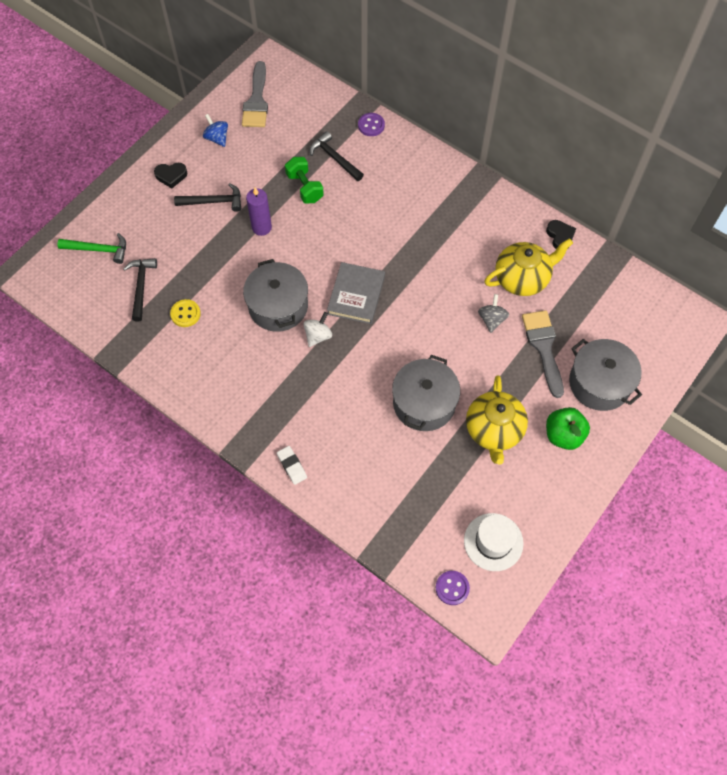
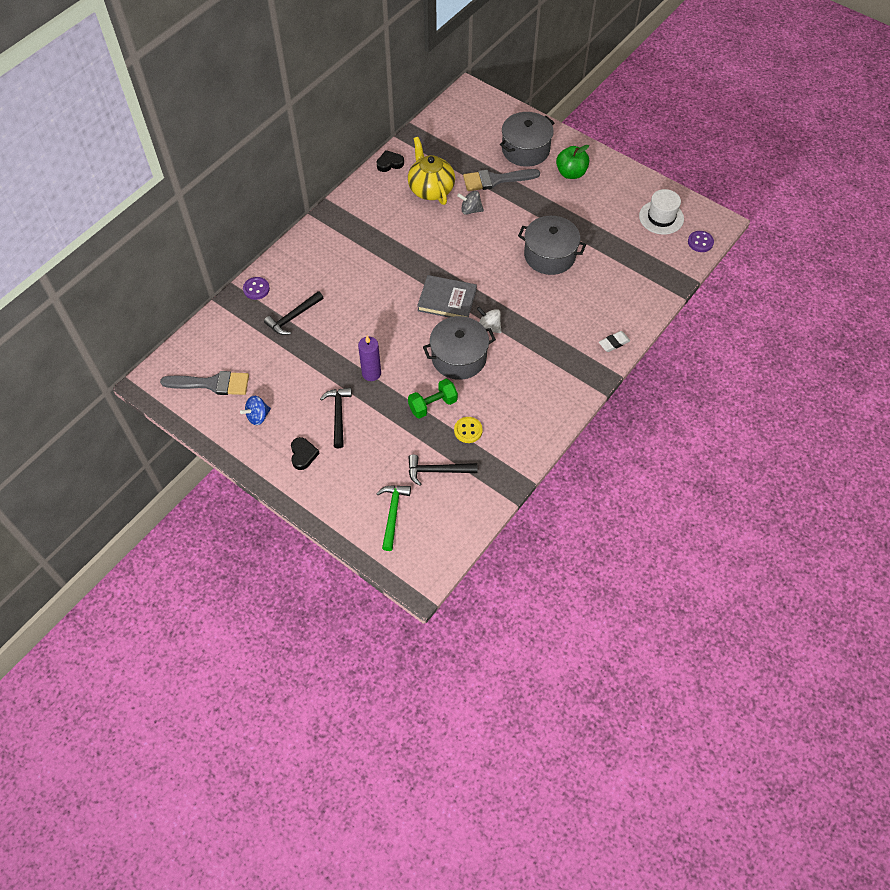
camera: 90 degrees left, 5 degrees down
(304, 187) = (326, 340): green dumbbell -> green dumbbell (433, 405)
(494, 430) = (570, 213): yellow teapot -> none

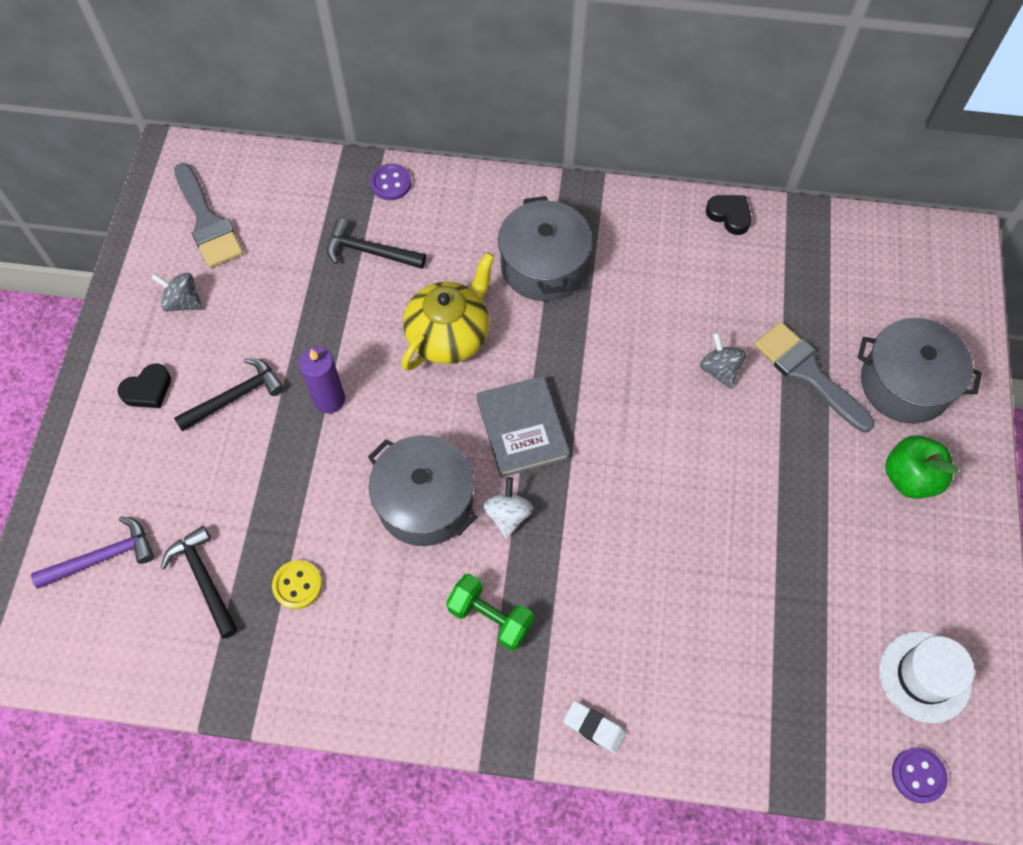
camera: 60 degrees right, 5 degrees up
(258, 416) = (183, 302): blue spinning top -> grey spinning top
(392, 514) = (102, 557): green hammer -> purple hammer
(431, 189) = (720, 294): yellow teapot -> yellow teapot (449, 335)
(433, 405) = (318, 511): green dumbbell -> green dumbbell (490, 617)
(549, 255) = (710, 532): grey pot -> grey pot (543, 265)

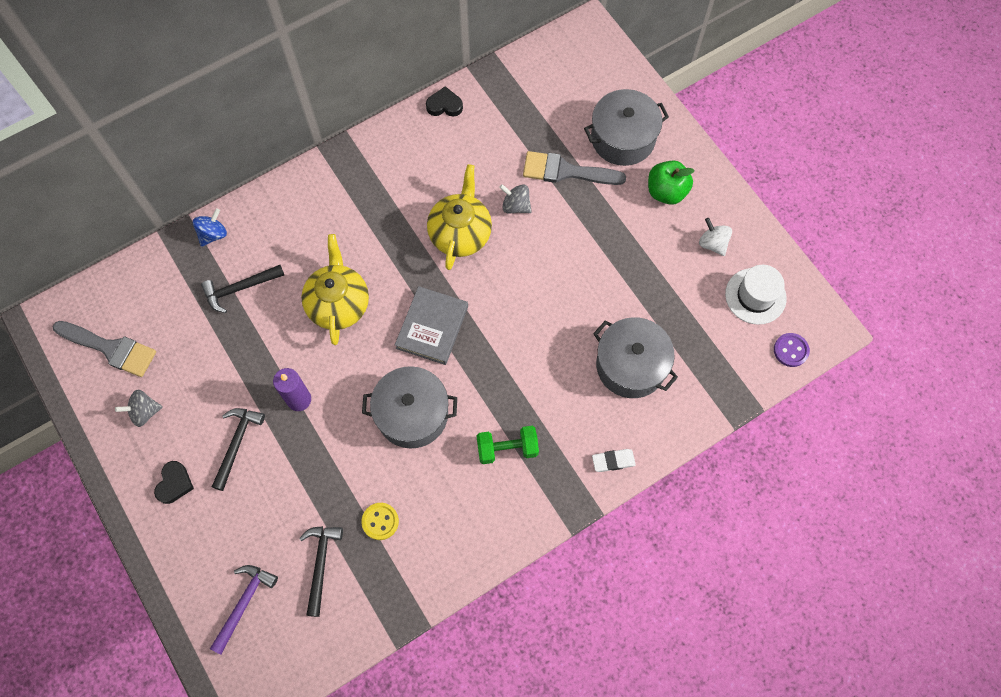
camera: 40 degrees left, 5 degrees up
(204, 579) = (320, 564): black hammer -> black hammer turned 75 degrees clockwise
(391, 183) = (213, 234): purple button -> blue spinning top
(508, 515) = (467, 383): white spinning top -> white spinning top (712, 243)
(522, 429) = (432, 327): grey book -> grey book turned 75 degrees clockwise
(543, 265) = (358, 218): grey pot -> grey pot (631, 365)
(634, 355) = (460, 233): none -> yellow teapot

